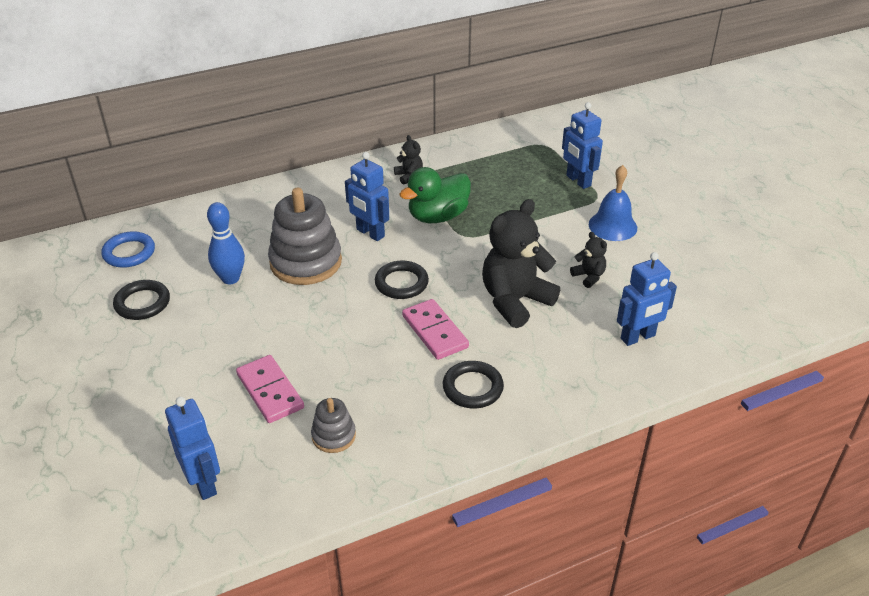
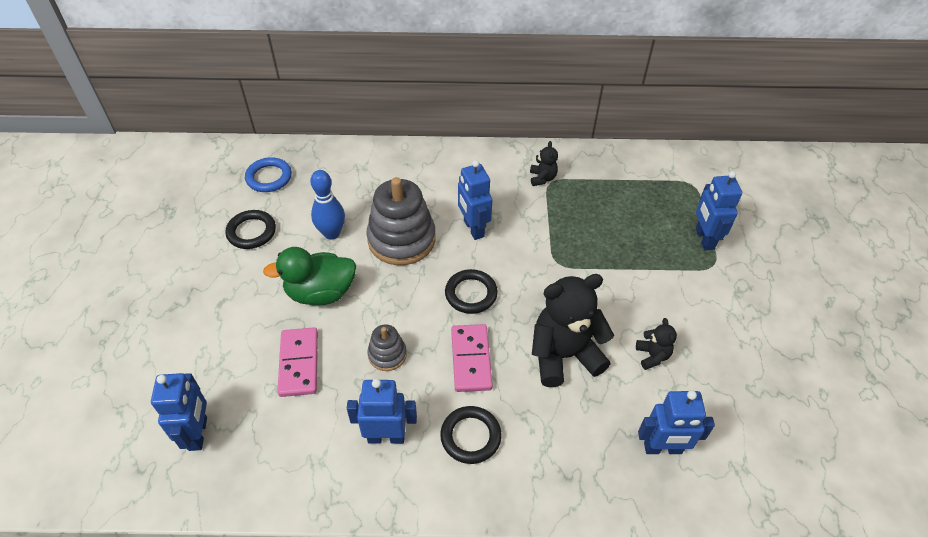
camera: 25 degrees right, 10 degrees up
(333, 436) = (324, 434): grey stacking toy -> grey stacking toy (387, 354)
(395, 416) = (386, 436): none -> blue robot
(438, 216) = (544, 232): green duck -> green duck (320, 293)
(612, 226) = (710, 305): blue bell -> none

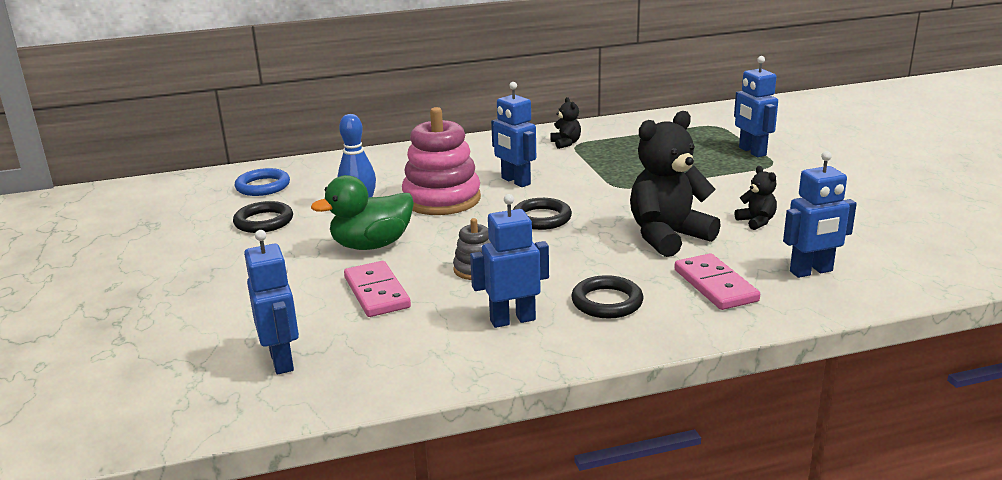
camera: 15 degrees left, 25 degrees down
(401, 239) = (442, 199): grey stacking toy -> pink stacking toy
(471, 359) = (571, 256): pink domino -> pink domino (715, 285)

